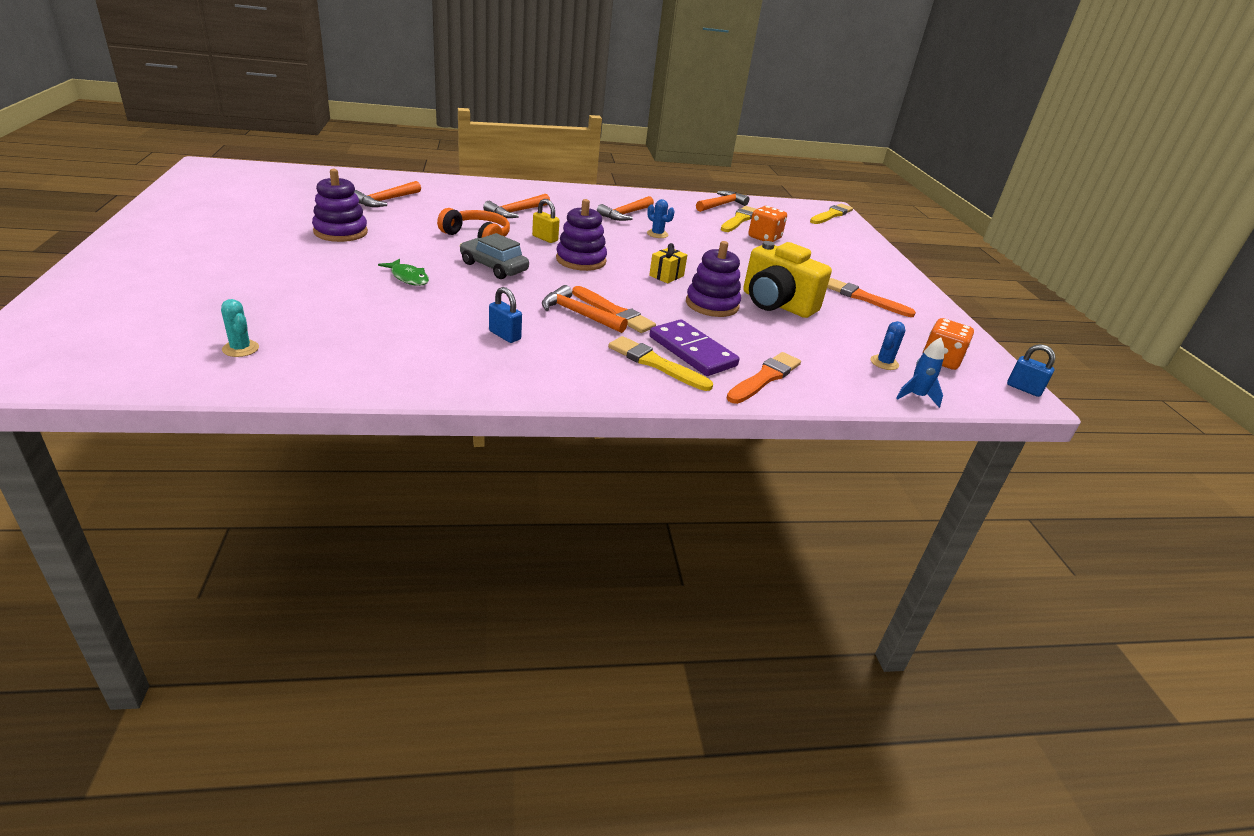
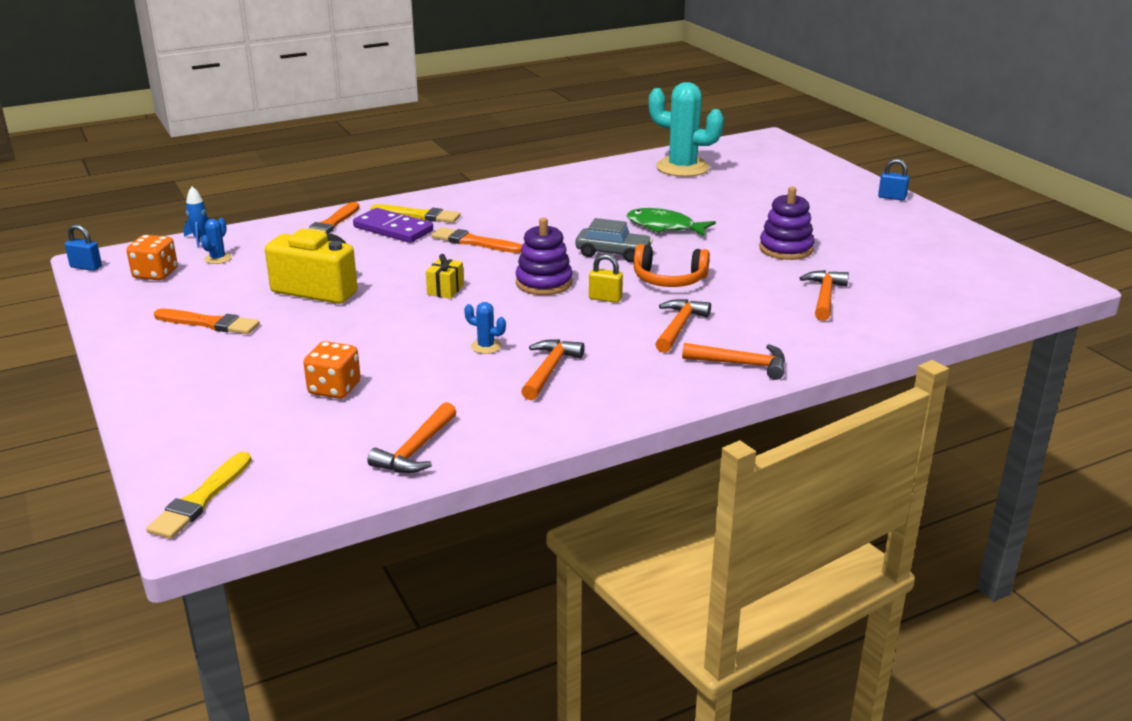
camera: 165 degrees right, 5 degrees down
(240, 348) = (682, 168): turquoise cactus -> turquoise cactus, size x2.43
(408, 278) = (664, 227): green fish -> green fish, size x1.52
(505, 335) = (541, 207): blue padlock -> blue padlock (892, 197)
(578, 314) = (501, 234): orange hammer -> orange hammer (741, 364)
(712, 304) = (387, 271): purple stacking toy -> none
(739, 220) = (378, 419): yellow brush -> none

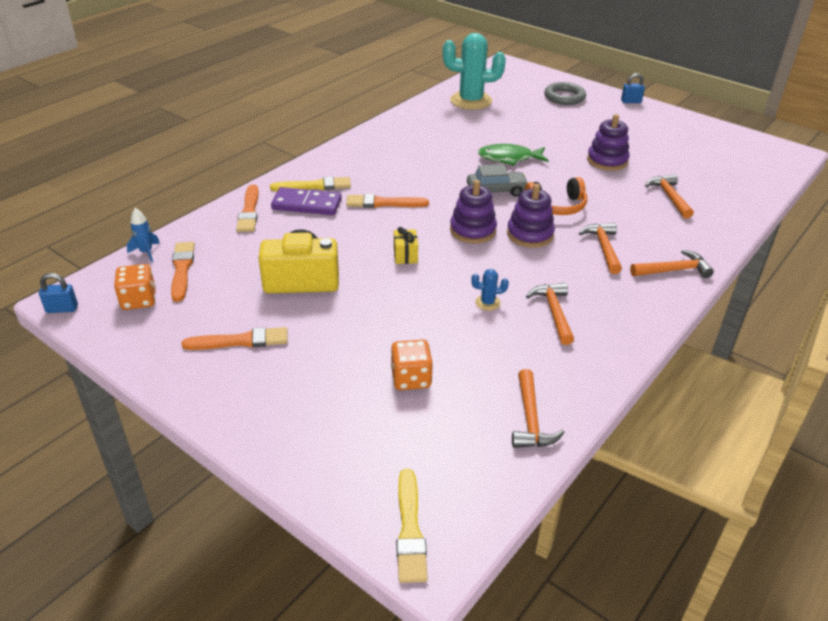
camera: 25 degrees left, 10 degrees up
(218, 258) = (182, 269): blue cactus -> orange brush
(605, 298) = (530, 234): yellow padlock -> purple stacking toy
(806, 180) = (564, 97): none -> grey ring

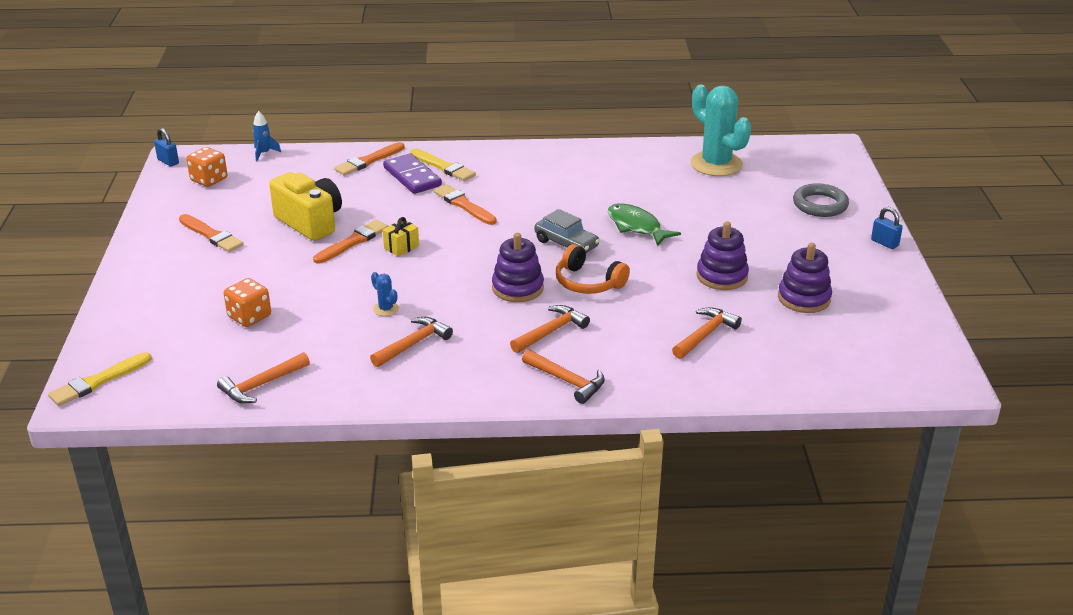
camera: 50 degrees right, 5 degrees down
(182, 269) = (262, 175): orange brush -> orange brush (353, 242)
(473, 230) = (483, 260): purple stacking toy -> purple stacking toy (804, 298)

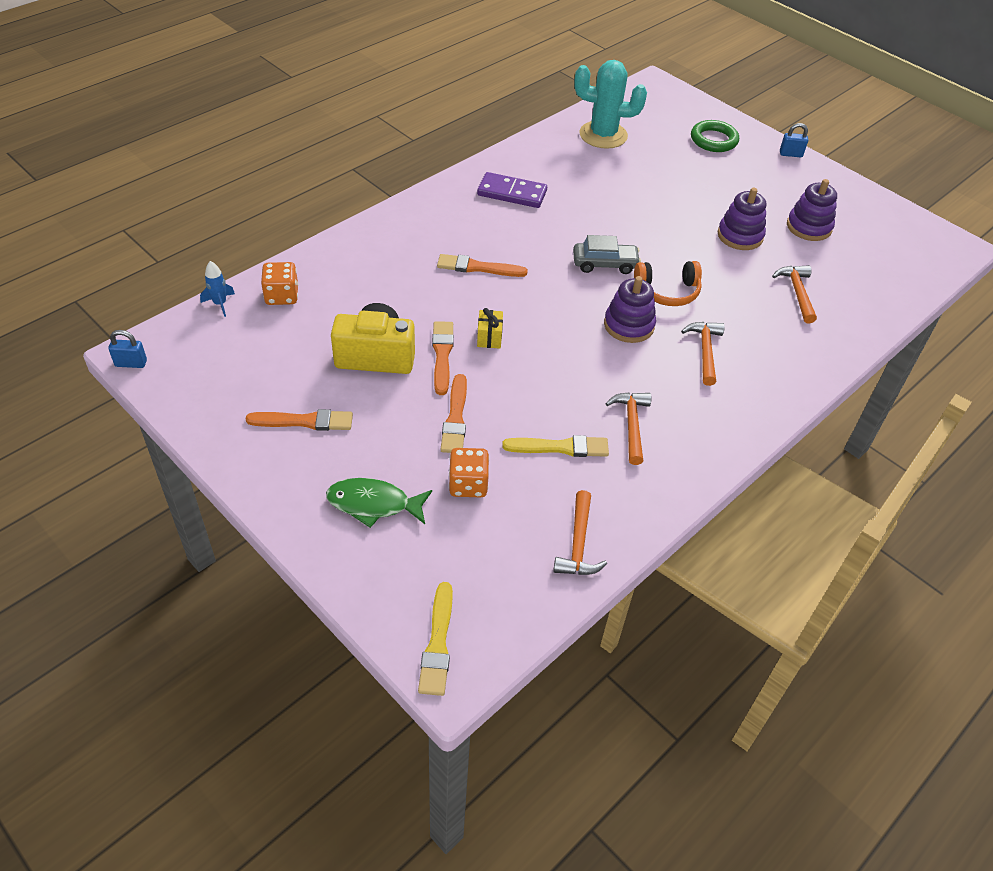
camera: 45 degrees left, 15 degrees up
(209, 180) = (208, 361): orange dice -> orange dice (282, 296)
(368, 161) = (332, 263): orange brush -> orange brush (455, 418)
(386, 309) = (564, 405): blue cactus -> none
(412, 177) = (395, 260): purple domino -> purple domino (512, 193)
(443, 167) = (406, 237): yellow brush -> yellow brush (560, 447)
(567, 381) = (773, 388): orange hammer -> none
(636, 226) = (629, 221): green fish -> green fish (373, 504)
(820, 205) = (713, 140): grey ring -> green ring

